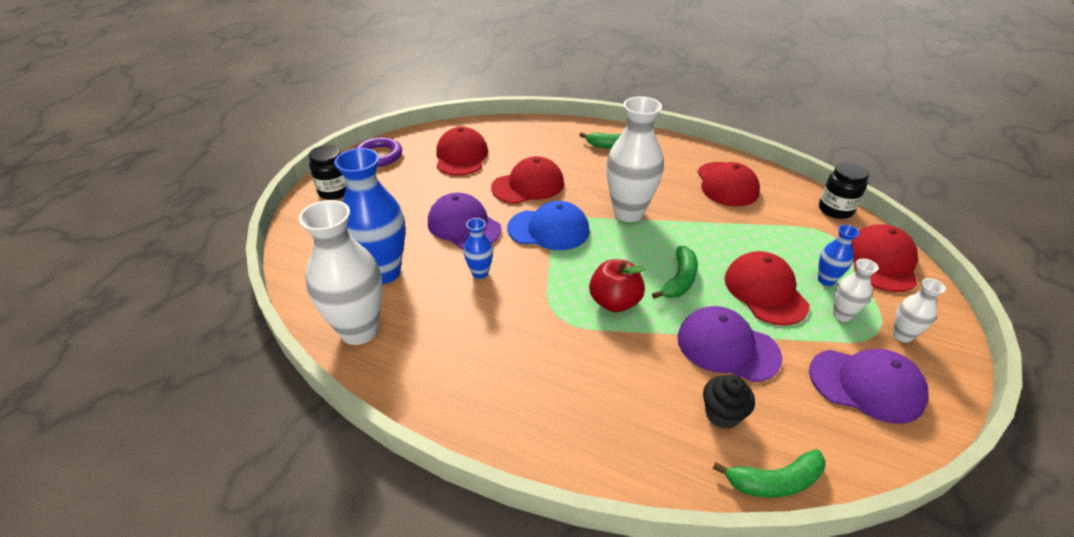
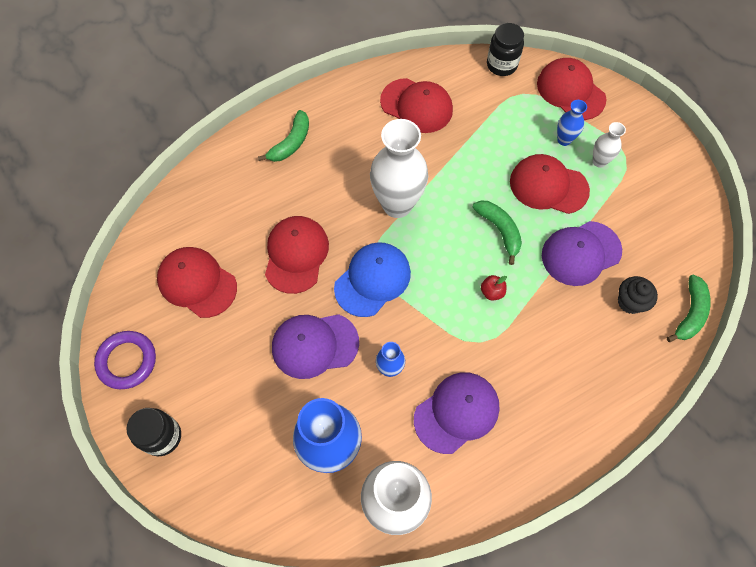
camera: 55 degrees left, 25 degrees up
(614, 302) = (492, 292): red apple -> red apple, size x0.53
(866, 385) = (658, 202): purple cap -> purple cap (456, 412)
(902, 335) = (636, 145): white vase -> none

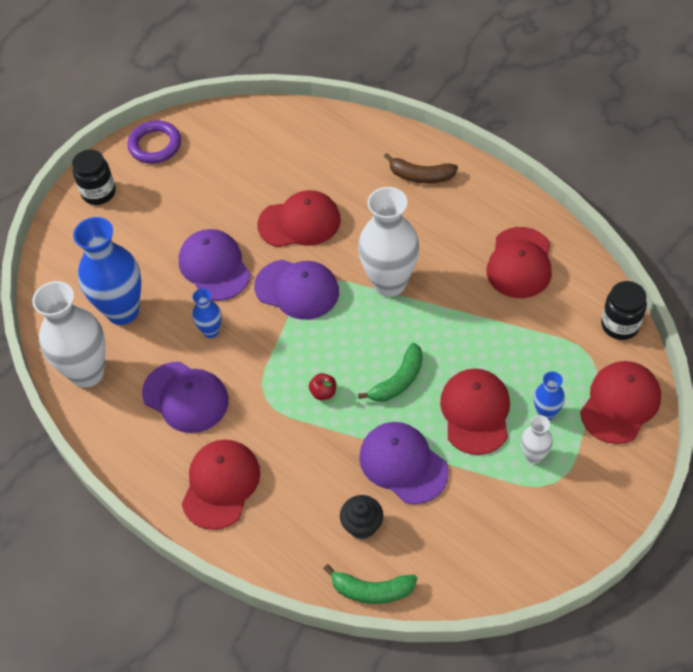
camera: 75 degrees right, 10 degrees down
(197, 283) = (243, 162): red cap -> red cap (220, 485)
(291, 143) = (421, 176): green banana -> brown banana
(372, 280) = (297, 289): blue cap -> purple cap

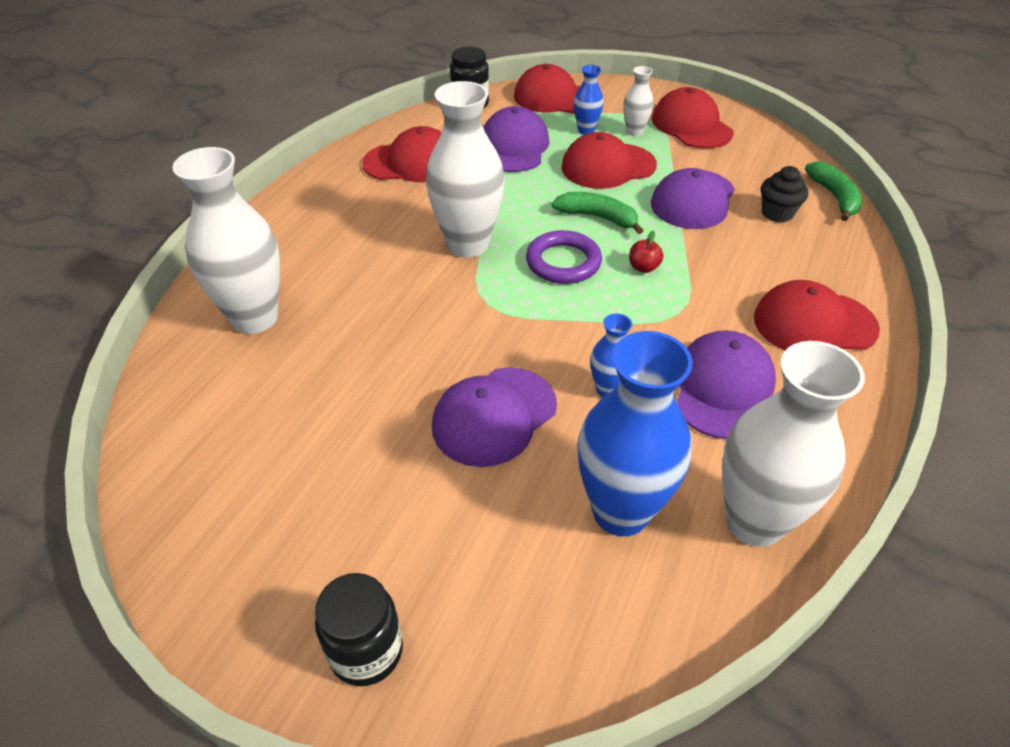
camera: 110 degrees left, 10 degrees down
(155, 145) = (229, 587): purple ring -> purple ring (563, 262)
(297, 289) = (504, 319): purple cap -> purple cap (513, 147)
(299, 222) = (387, 342): red cap -> red cap (691, 126)
(347, 156) = (254, 318): none -> white vase
(421, 176) = (288, 247): brown banana -> none

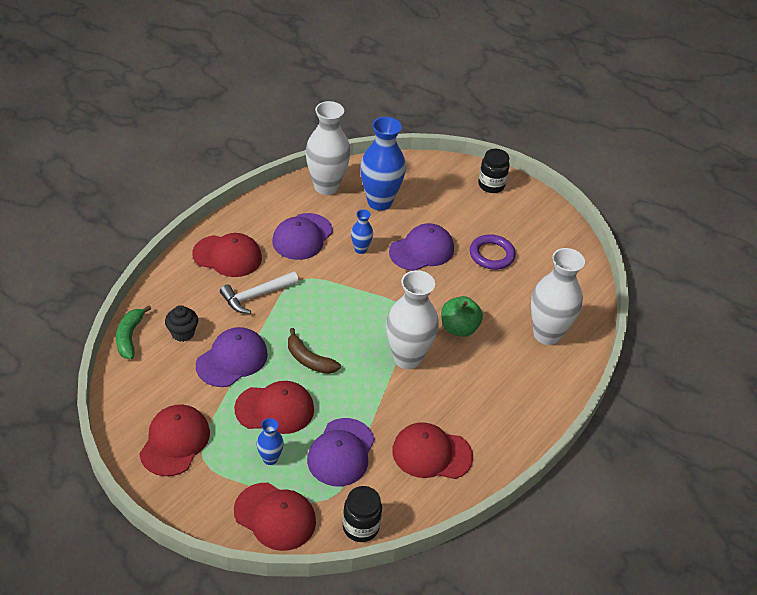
camera: 170 degrees left, 0 degrees up
(400, 297) = (459, 328): none -> green apple
(563, 262) = (349, 329): purple ring -> purple ring (491, 255)
(597, 217) = (309, 360): green banana -> brown banana
(634, 132) = (229, 446): white vase -> none
(643, 267) = (301, 313): red apple -> none
(691, 126) = (175, 442): red cap -> red cap turned 150 degrees counterclockwise
(723, 276) = (256, 295): none -> white hammer

